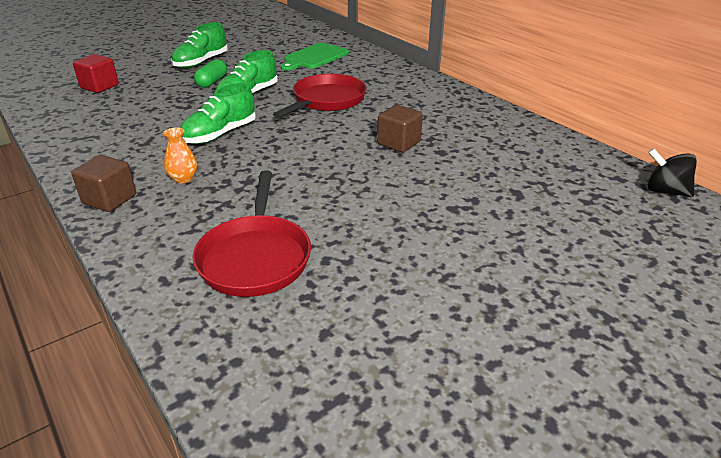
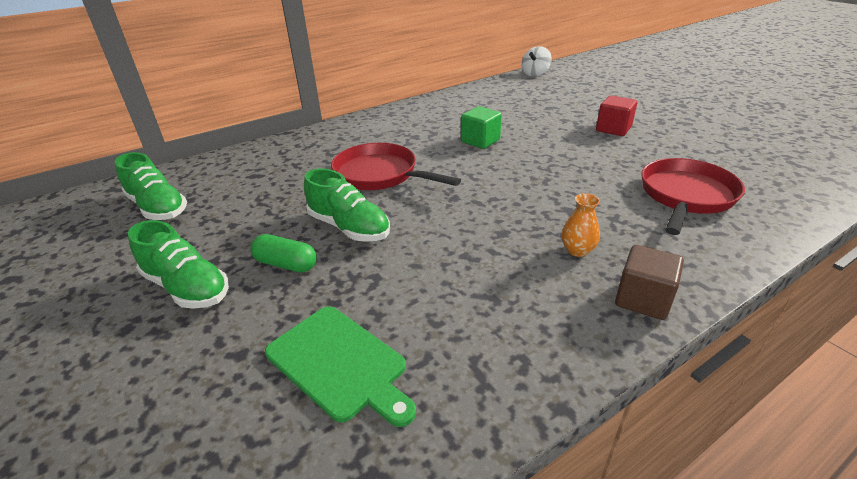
camera: 85 degrees left, 0 degrees up
(99, 86) = (245, 414): red cube -> red cube (613, 129)
(220, 134) = (466, 237): green shoe -> green shoe (158, 207)
(255, 257) = (685, 196): red pan -> red pan turned 60 degrees counterclockwise
(314, 57) = (233, 186): green cutting board -> green cutting board (339, 363)
(399, 143) = (480, 141): brown cube -> green cube
(665, 191) = (535, 74): black spinning top -> white spinning top

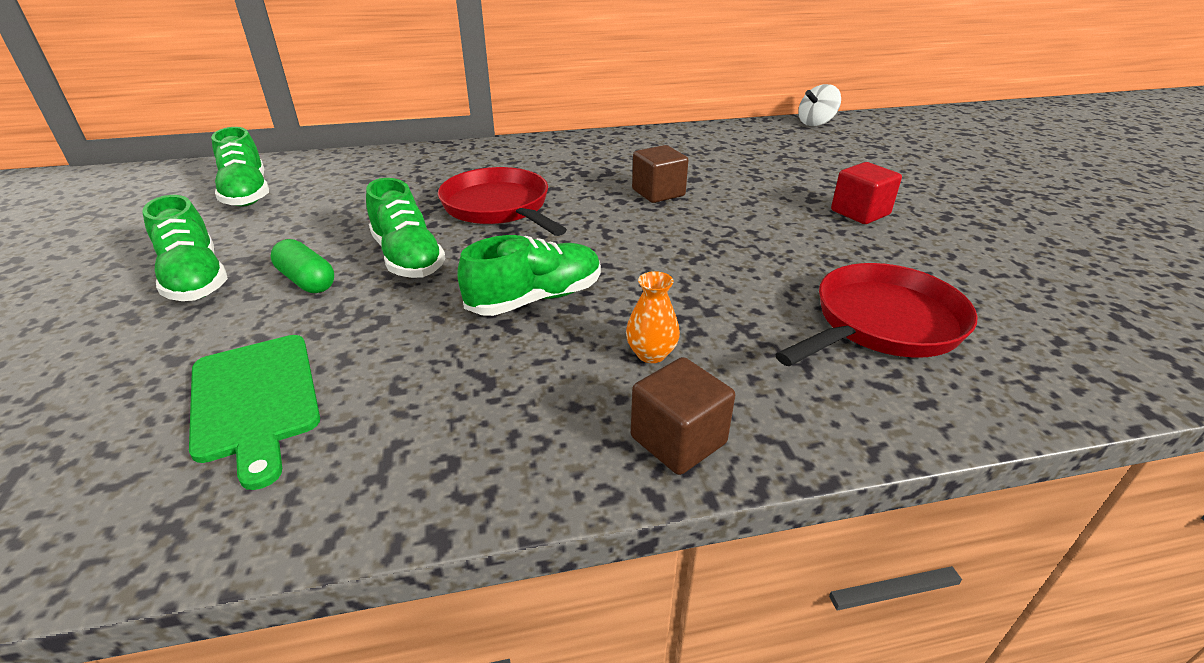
camera: 20 degrees right, 0 degrees up
(470, 233) = (536, 299): none -> green shoe
(480, 141) = (658, 193): green cube -> brown cube

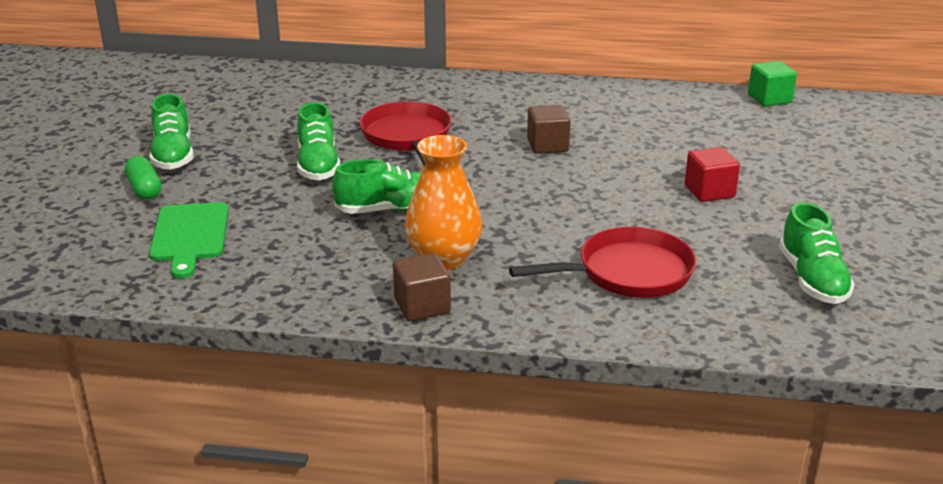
camera: 20 degrees right, 5 degrees down
(247, 193) = (224, 94): green shoe -> green shoe (812, 279)
(307, 281) = (243, 169): green capsule -> green capsule (145, 189)
(651, 354) = (444, 258): orange vase -> orange vase, size x2.02
(816, 123) = (769, 99): white spinning top -> green cube

